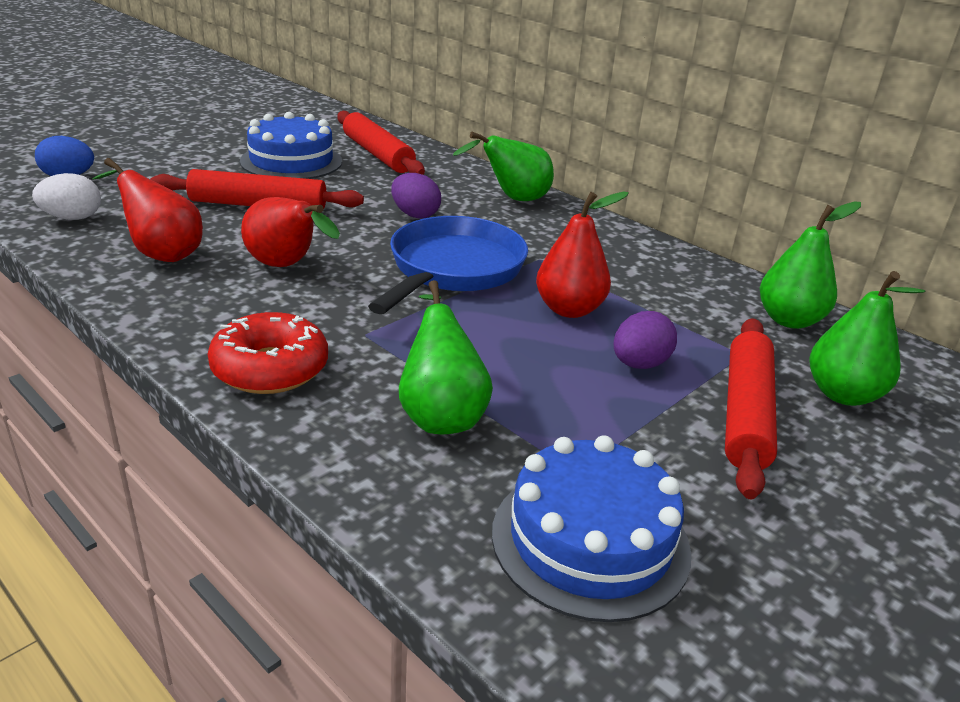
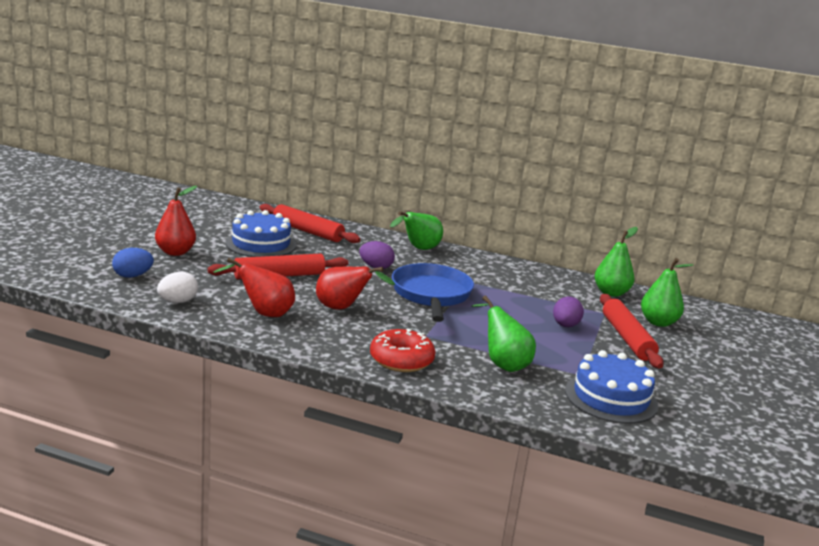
camera: 25 degrees left, 10 degrees down
(569, 309) = (509, 306): red pear -> red pear (175, 252)

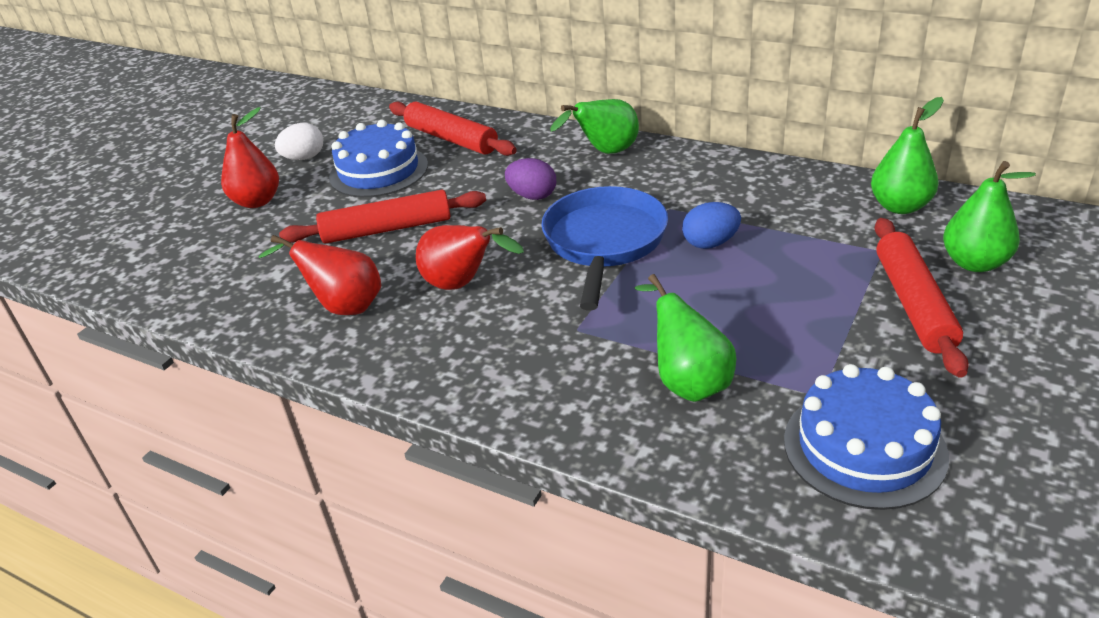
camera: 15 degrees right, 15 degrees up
(132, 276) = (185, 252): blue egg -> blue egg (710, 243)
(178, 302) = (230, 296): white egg -> white egg (304, 158)
(401, 360) = (524, 386): red donut -> none
(565, 326) = (810, 286): purple egg -> none

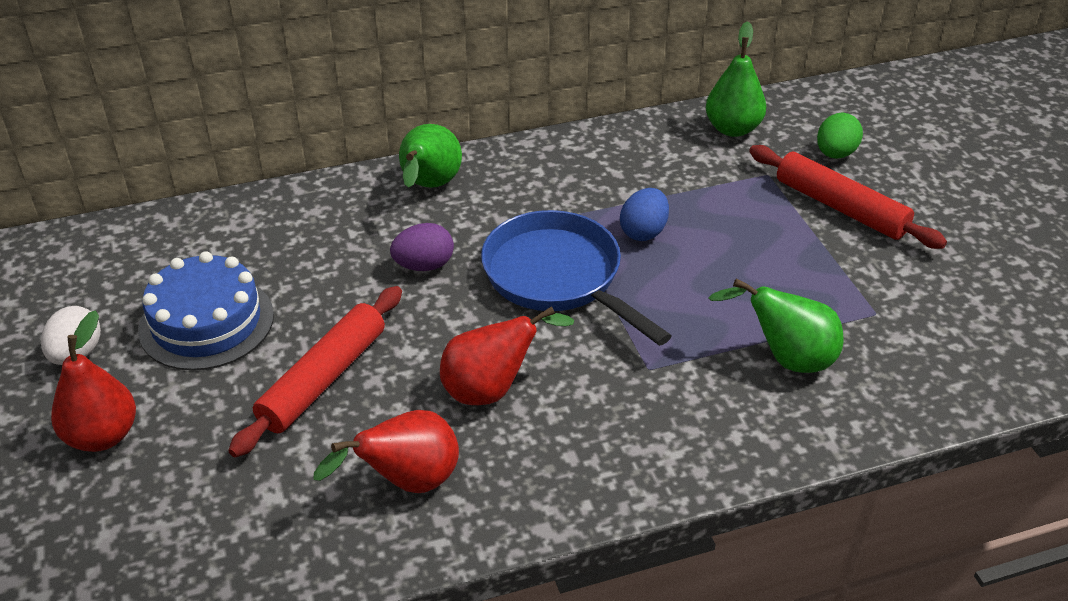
camera: 50 degrees left, 5 degrees up
(451, 139) = (237, 245): red rolling pin -> none
(864, 447) = (946, 334): blue cake -> none
(974, 263) = (835, 154): green pear -> green egg

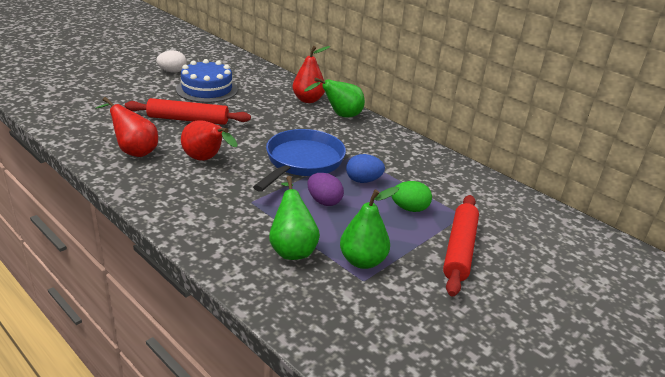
camera: 60 degrees right, 10 degrees down
(102, 436) = (131, 86): red pear -> red pear (308, 100)
(424, 265) = (281, 126): purple egg -> purple egg (324, 201)
(732, 129) = (494, 195): green pear -> green pear (362, 261)
(835, 154) = (516, 239): green egg -> green egg (409, 208)

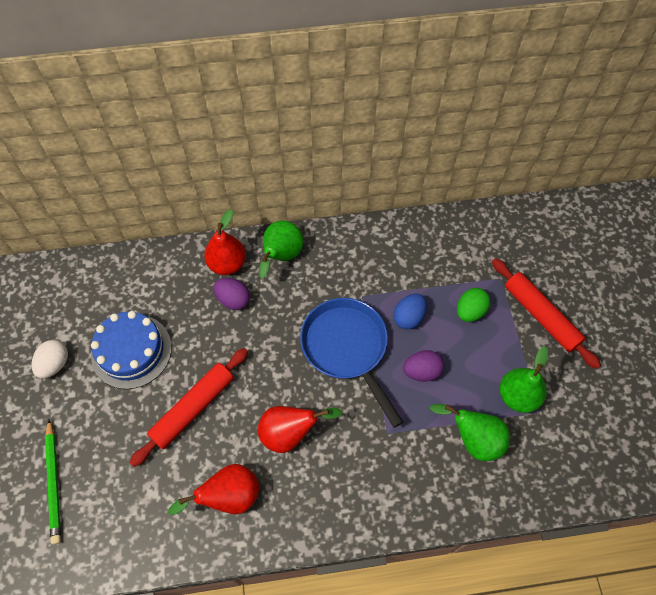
camera: 50 degrees left, 30 degrees up
(93, 93) = (54, 482): none -> green pencil
(284, 109) = (233, 300): none -> purple egg

